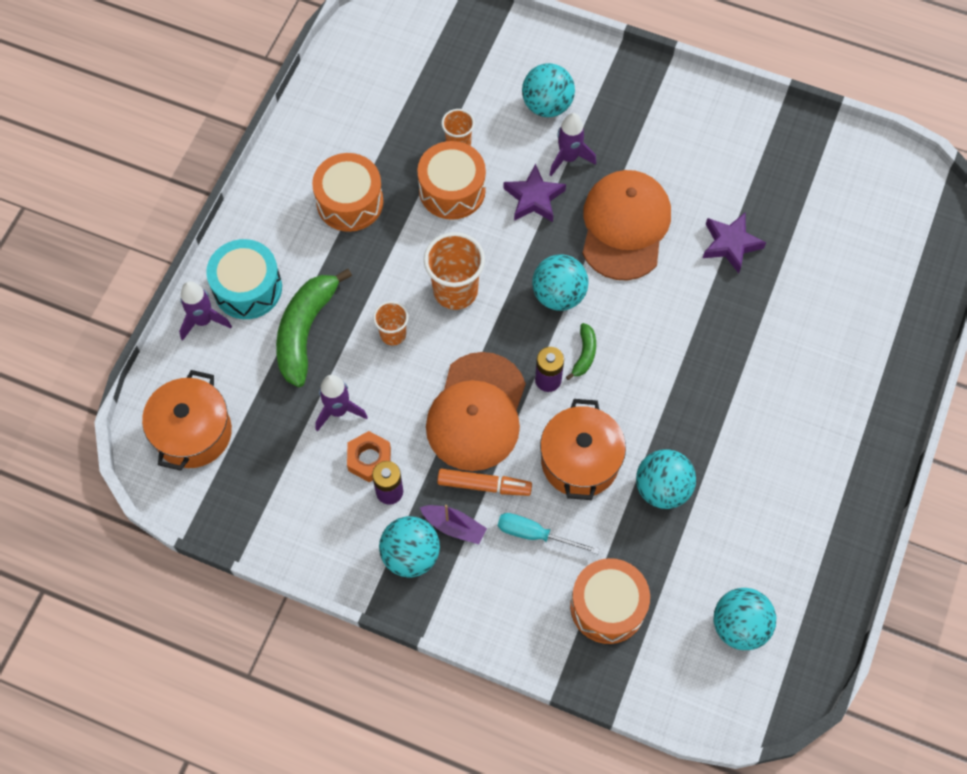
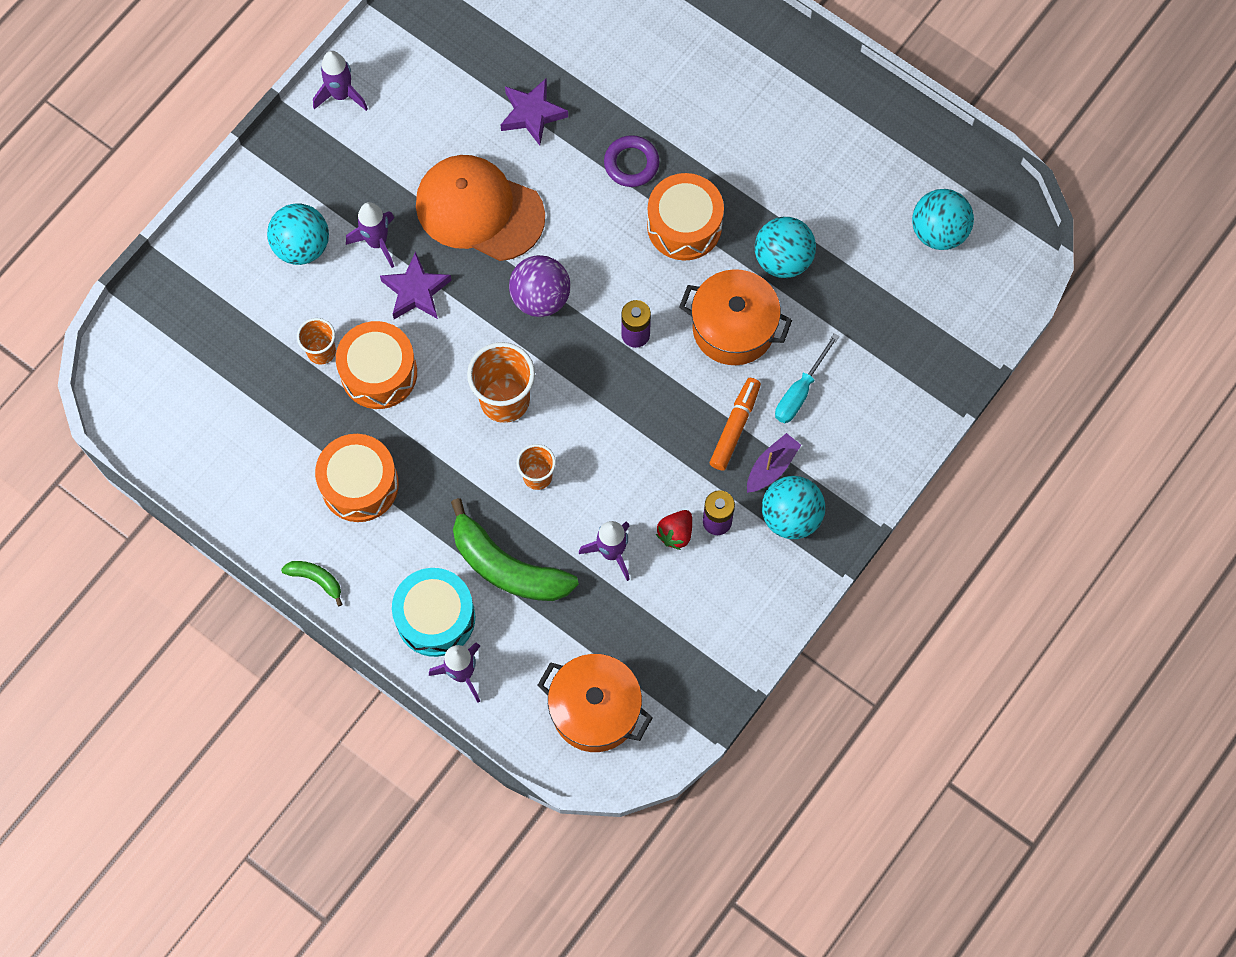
camera: 75 degrees left, 5 degrees up
(369, 459) = (675, 533): orange nut -> red strawberry
(476, 412) = (652, 414): orange cap -> none
(558, 295) = (540, 297): turquoise ball -> purple ball
(584, 354) = (616, 291): green banana -> green banana (316, 579)
(607, 606) = (890, 344): orange drum -> orange drum (684, 225)
(693, 96) = (341, 95): none -> purple rocket
(712, 336) = (631, 163): none -> purple ring

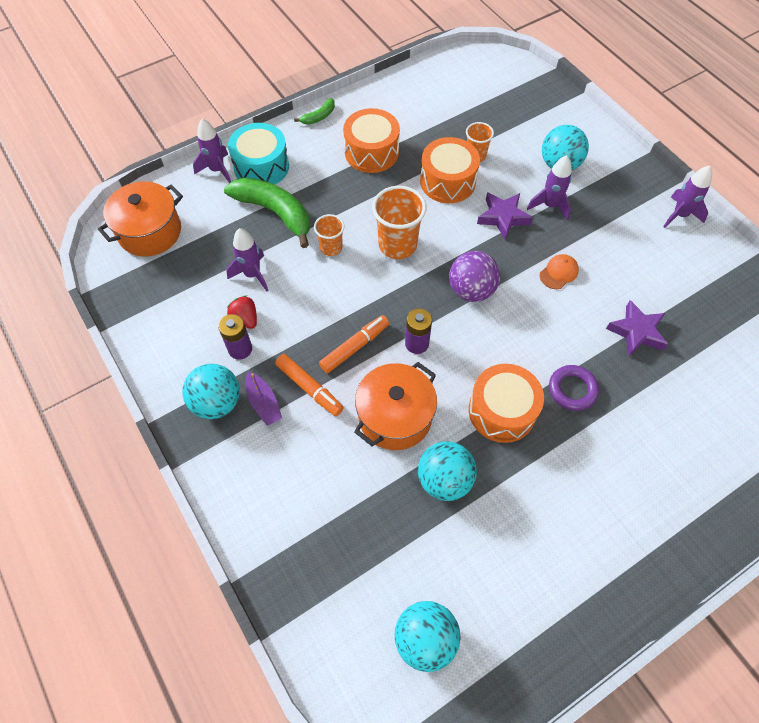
camera: 110 degrees right, 10 degrees down
(479, 210) = (559, 273): orange cap -> orange cap, size x0.40
(507, 566) = (275, 212): green banana -> green banana turned 75 degrees clockwise
(665, 398) = (354, 347): none -> orange marker
(800, 391) = (317, 448): turquoise screwdriver -> none

